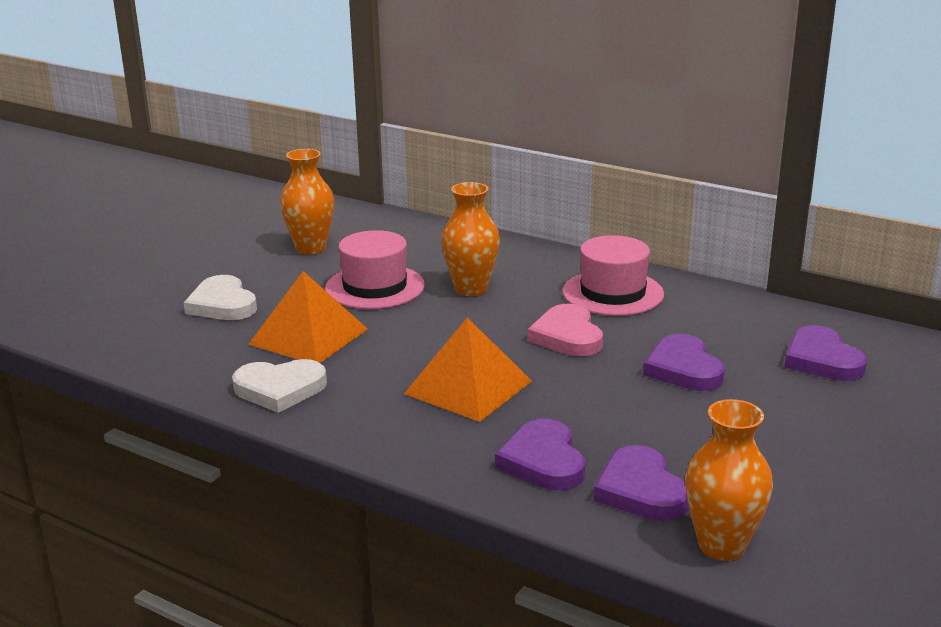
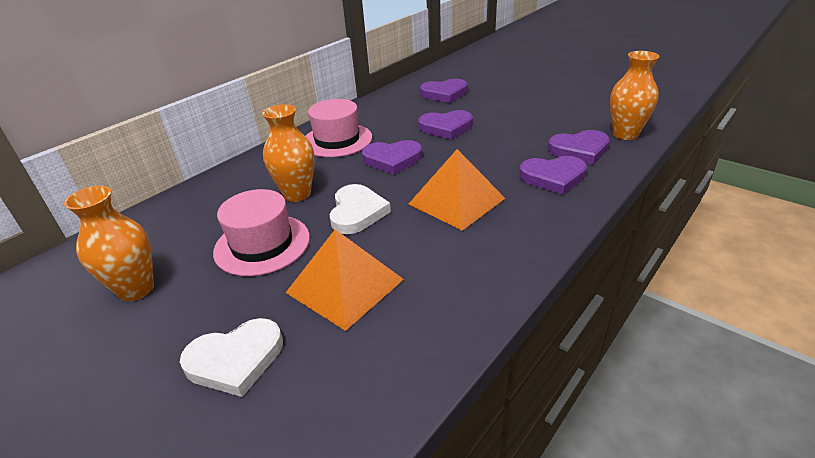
camera: 80 degrees left, 10 degrees up
(280, 389) = (444, 302): white heart -> white heart (357, 212)
(567, 336) = (392, 159): pink heart -> purple heart

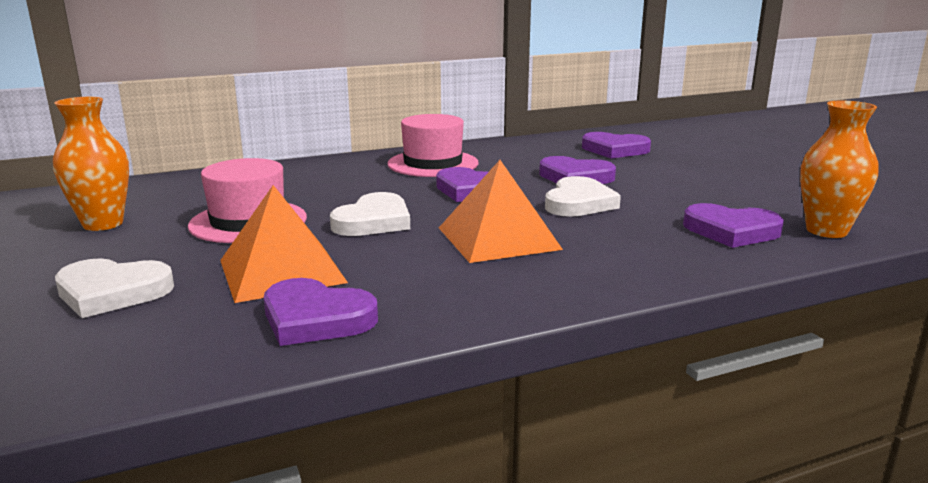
camera: 25 degrees right, 15 degrees down
(297, 194) = (333, 194): orange vase -> none
(472, 151) = (578, 203): none -> white heart
(553, 177) = (655, 246): purple heart -> purple heart (316, 318)

